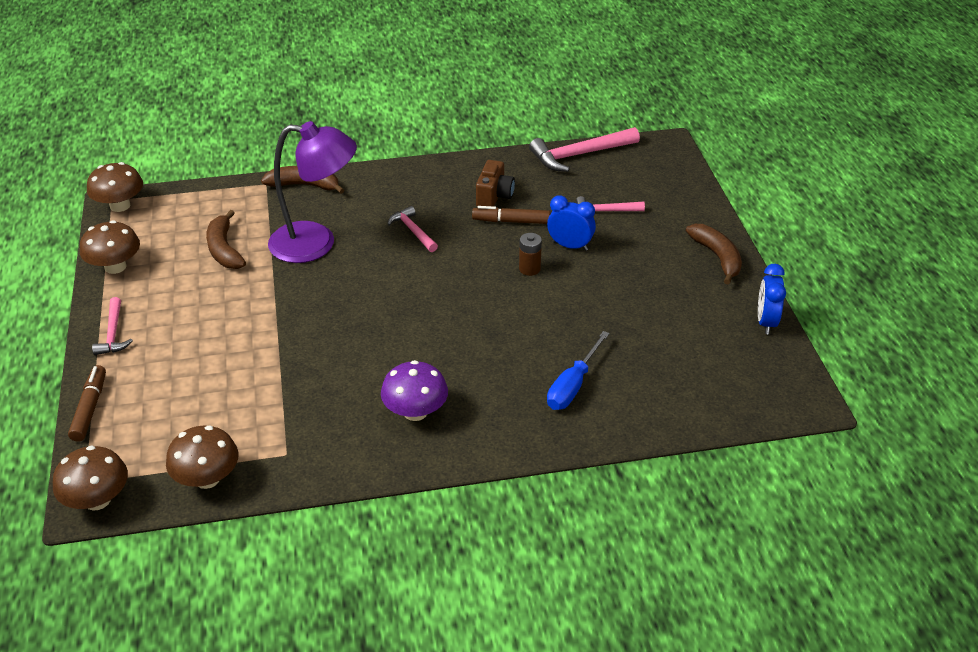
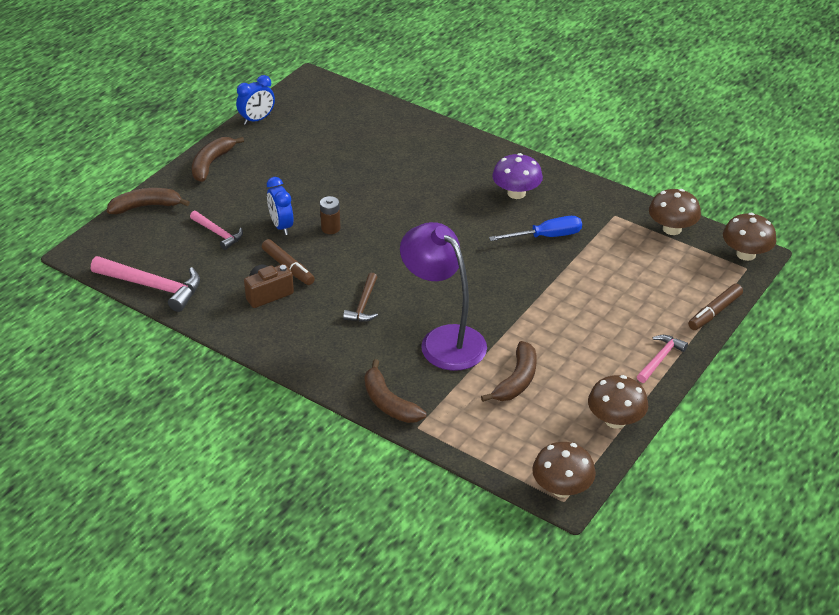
camera: 135 degrees left, 0 degrees up
(413, 231) = (364, 304): pink hammer -> brown hammer
(573, 385) = (412, 154): blue screwdriver -> blue screwdriver (546, 236)
(692, 196) = (146, 206): none -> brown banana

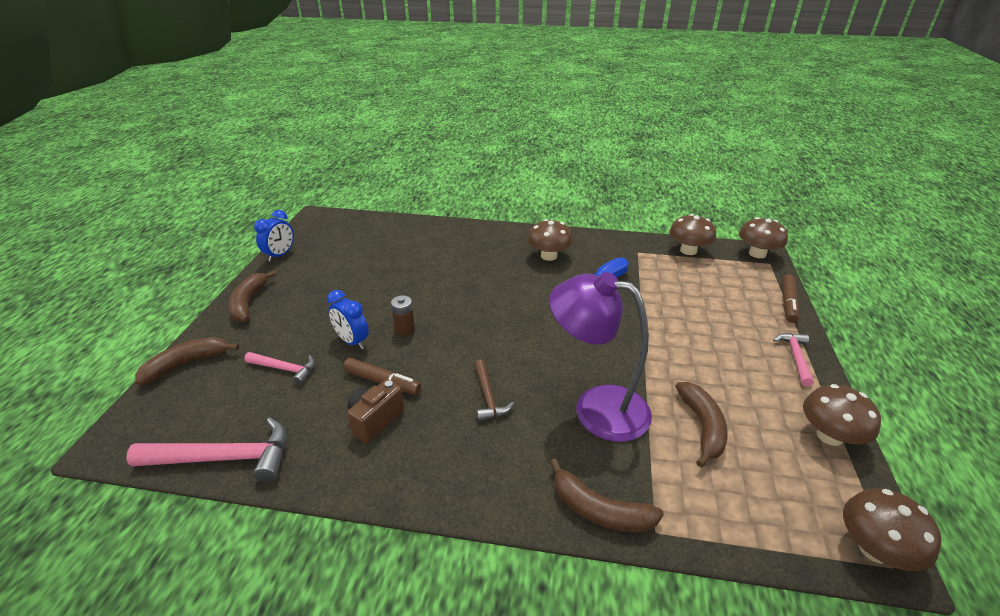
camera: 25 degrees left, 5 degrees down
(516, 193) = (548, 256): purple mushroom -> brown mushroom

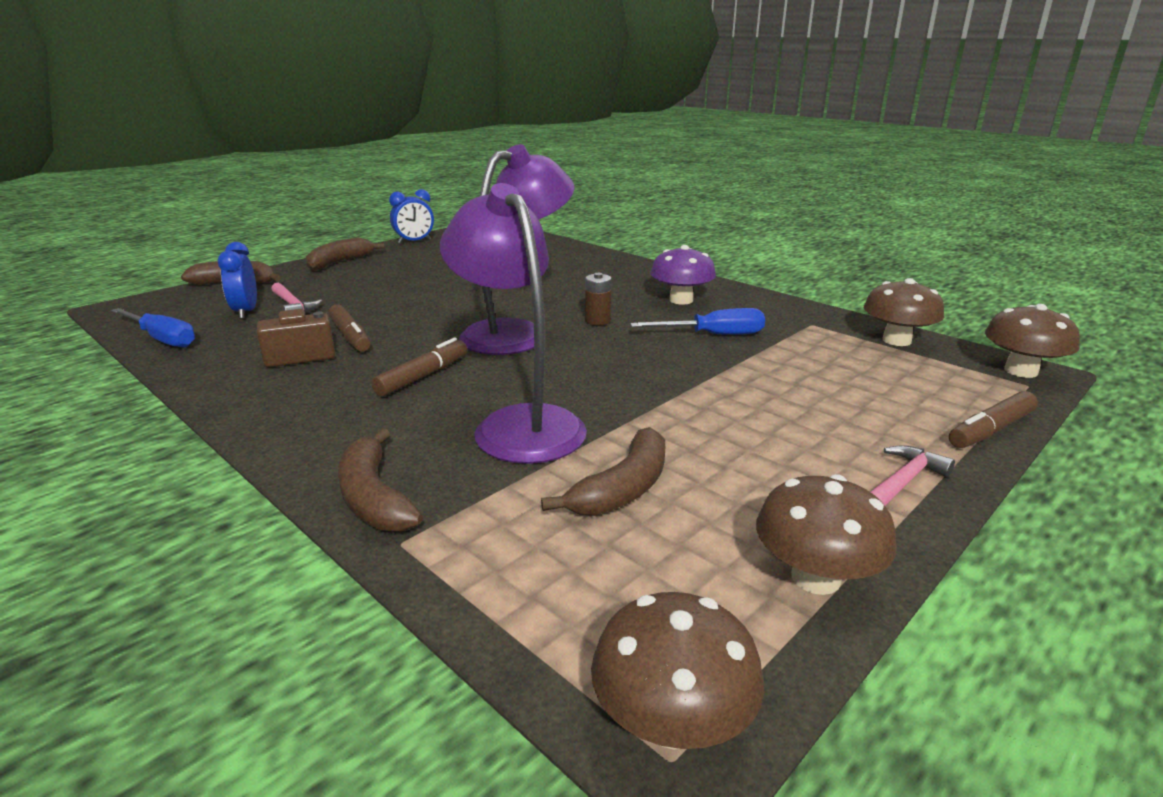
camera: 35 degrees right, 10 degrees down
(224, 458) = (162, 339): pink hammer -> blue screwdriver
(352, 341) = (373, 305): blue clock -> blue clock (246, 312)
(405, 329) = (432, 310): brown battery -> brown battery (597, 321)
(488, 396) = (422, 376): brown hammer -> brown marker
(493, 328) = (518, 333): none -> purple lamp
(548, 256) = (681, 300): brown mushroom -> purple mushroom

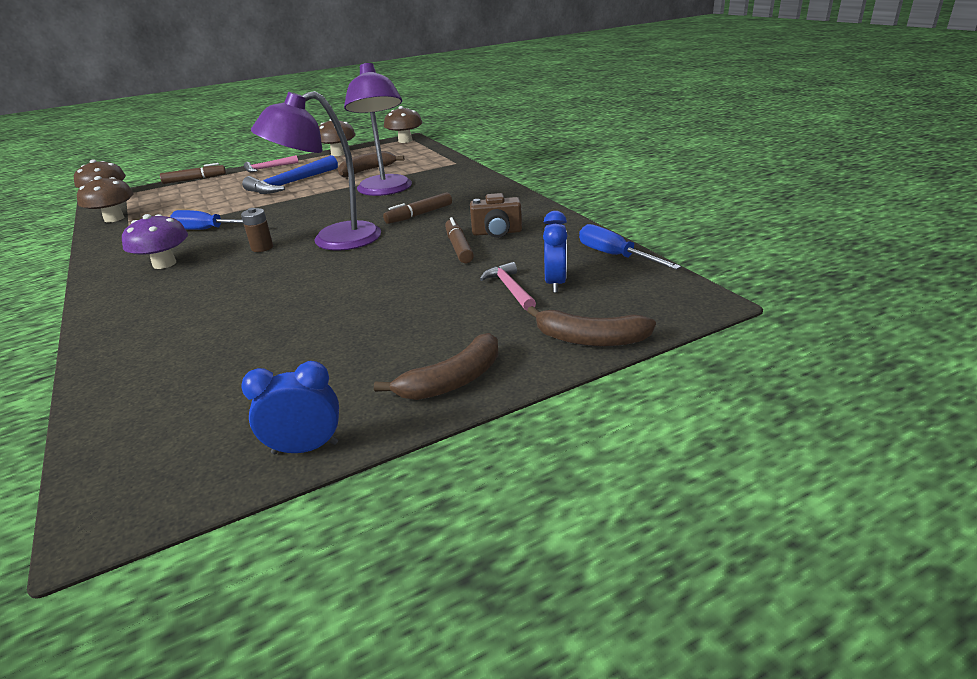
camera: 160 degrees left, 5 degrees up
(374, 497) = (462, 172): brown banana -> none
(745, 431) = (291, 183): none -> blue hammer

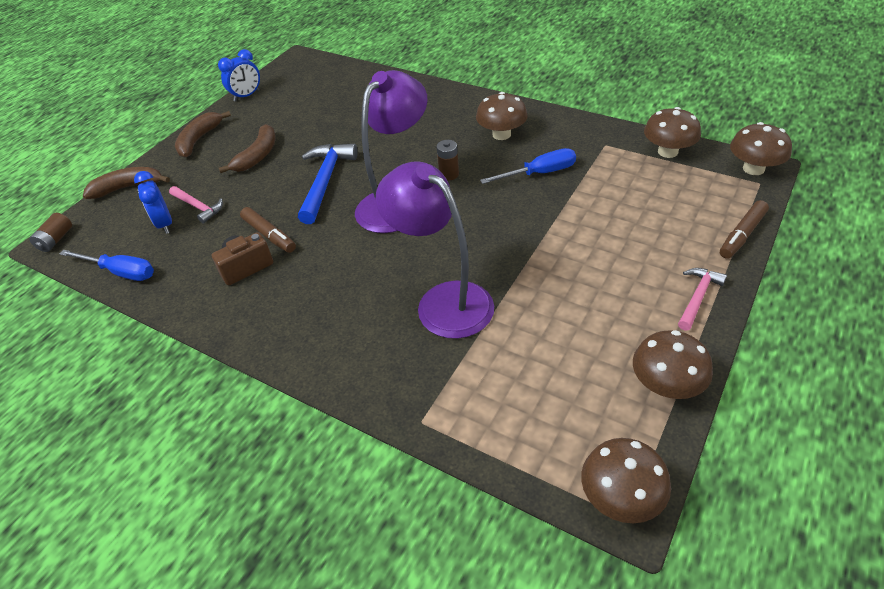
camera: 150 degrees right, 15 degrees up
(164, 264) = (501, 134): purple mushroom -> brown mushroom
(291, 183) = (592, 272): blue hammer -> blue hammer (325, 181)
(367, 171) = (534, 343): brown banana -> brown banana (257, 156)
(419, 215) = (351, 268): brown marker -> none
(696, 303) = (56, 240): none -> brown battery

